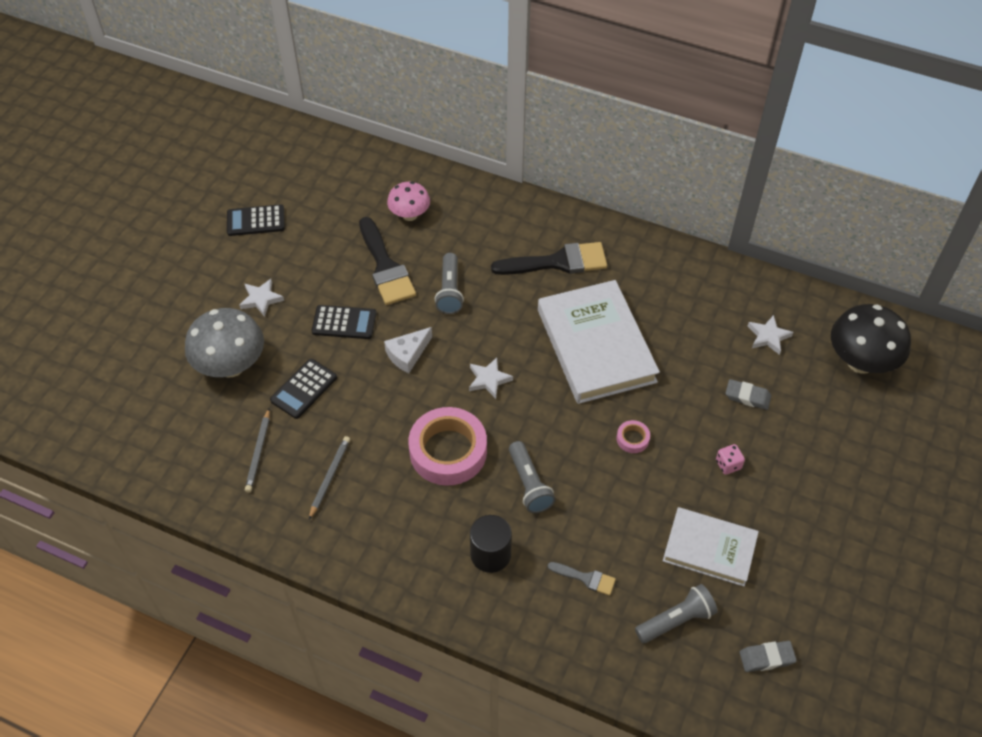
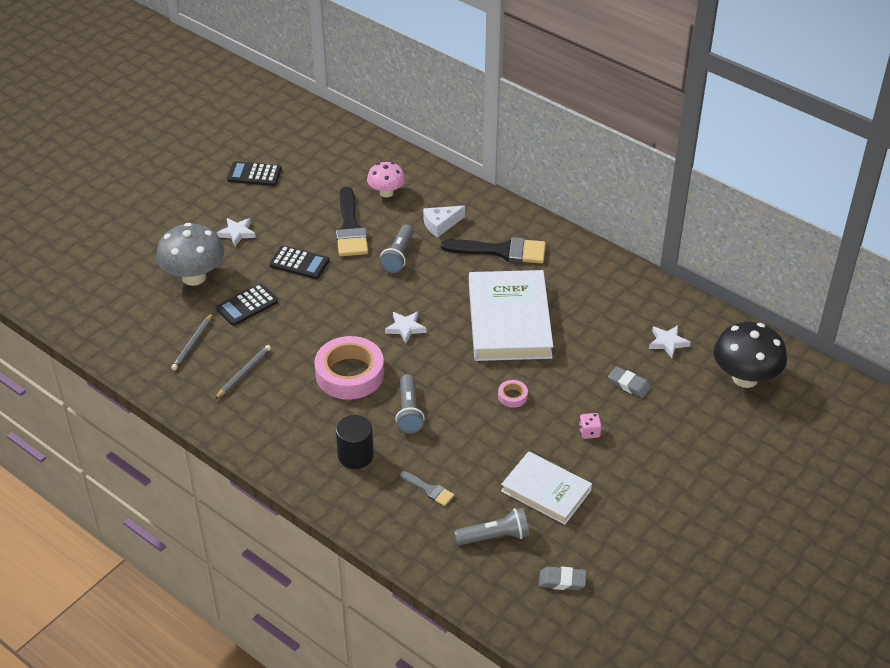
camera: 15 degrees right, 10 degrees down
(407, 354) = (343, 296): white cheese -> white cheese (440, 225)

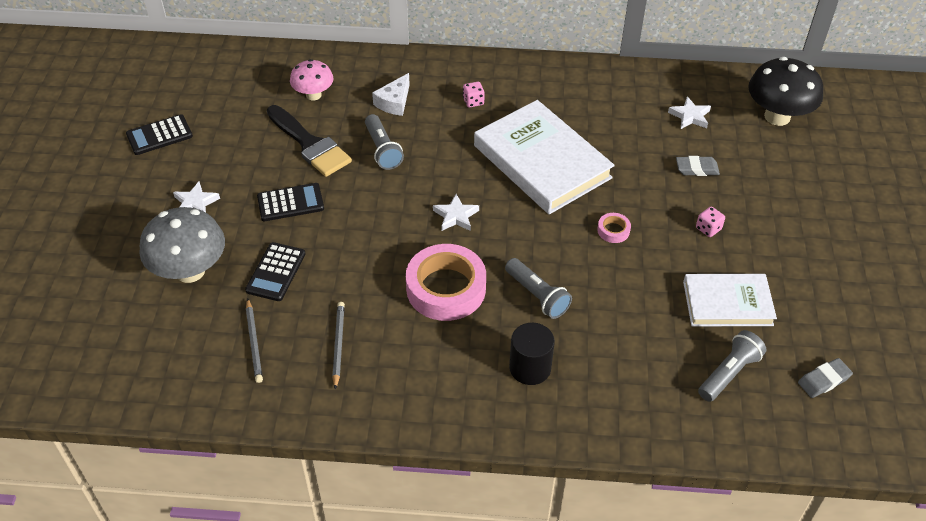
camera: 35 degrees left, 5 degrees up
(429, 490) = (629, 362): grey brush -> none
(501, 251) = (473, 101): black brush -> pink dice

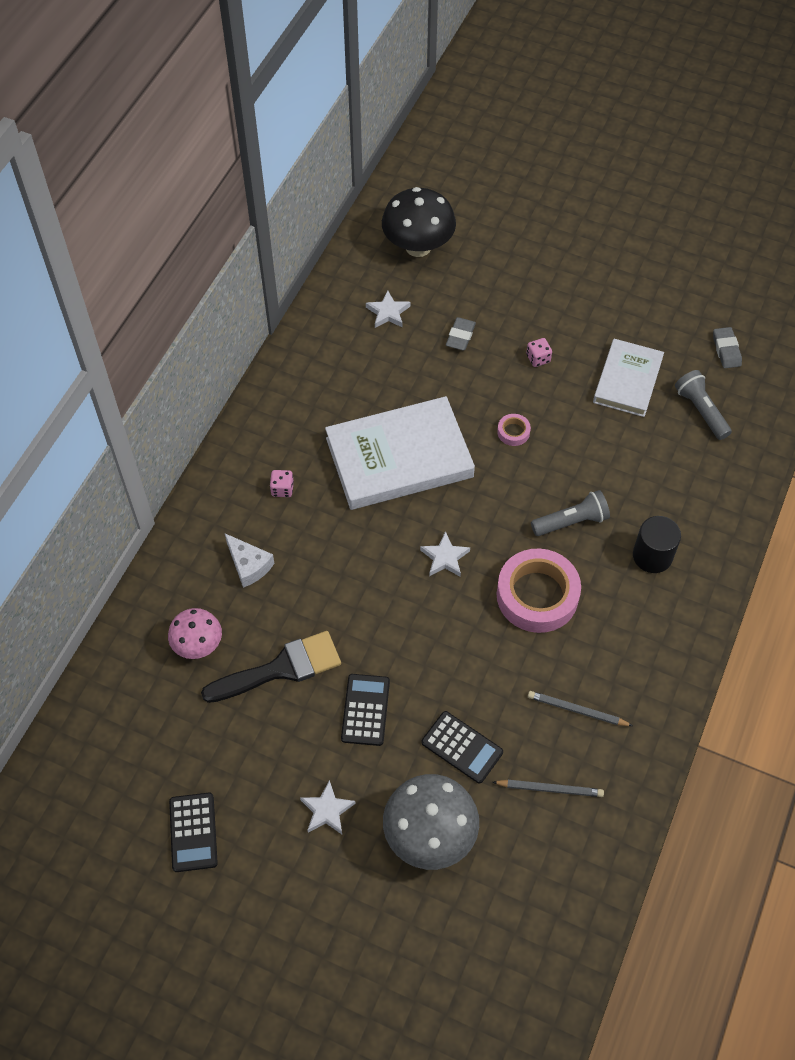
camera: 70 degrees left, 10 degrees up
(383, 150) = (320, 597): grey flashlight -> none

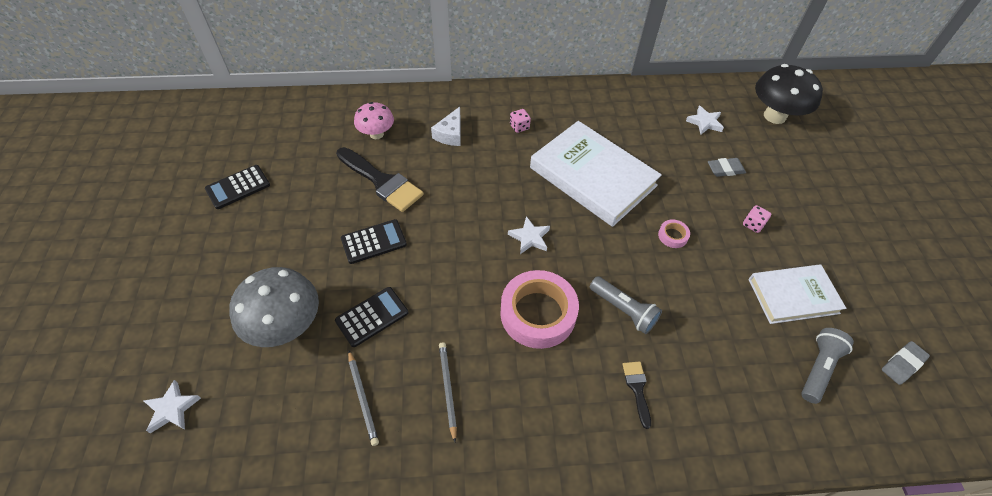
camera: 60 degrees right, 5 degrees down
(327, 810) = (282, 252): white star -> white star (172, 409)
(462, 747) = (372, 317): black calculator -> black calculator turned 135 degrees counterclockwise
(652, 556) = (637, 389): black cylinder -> black brush

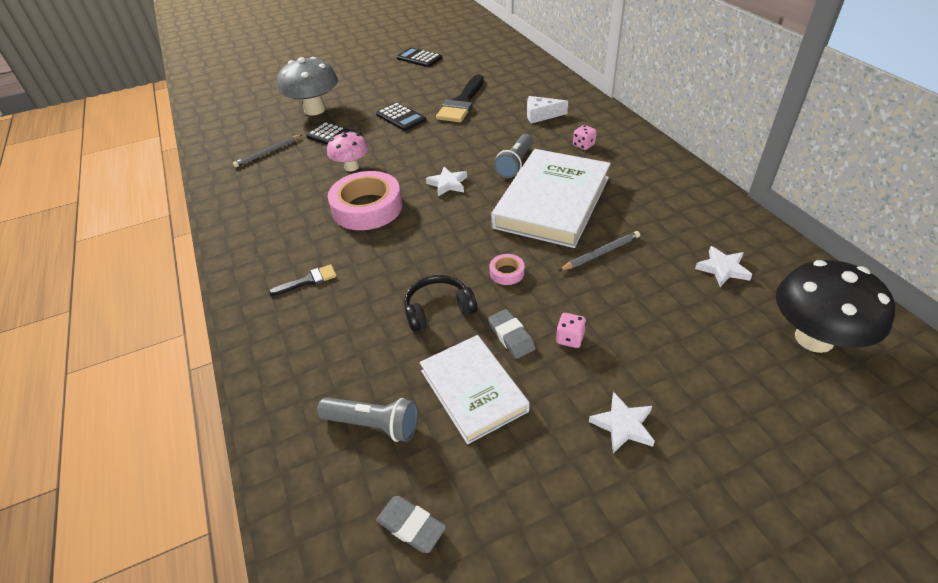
camera: 75 degrees right, 10 degrees down
(172, 409) = (248, 97): white star -> white star (623, 425)
(376, 134) = (511, 86): pink mushroom -> pink mushroom (351, 167)
(448, 389) = (283, 183): grey pencil -> grey pencil (601, 253)
(624, 310) = (392, 256): grey flashlight -> grey flashlight (515, 164)
(704, 294) = (438, 309): none -> black headphones
(725, 169) = (649, 300): grey eraser -> grey eraser (511, 336)

